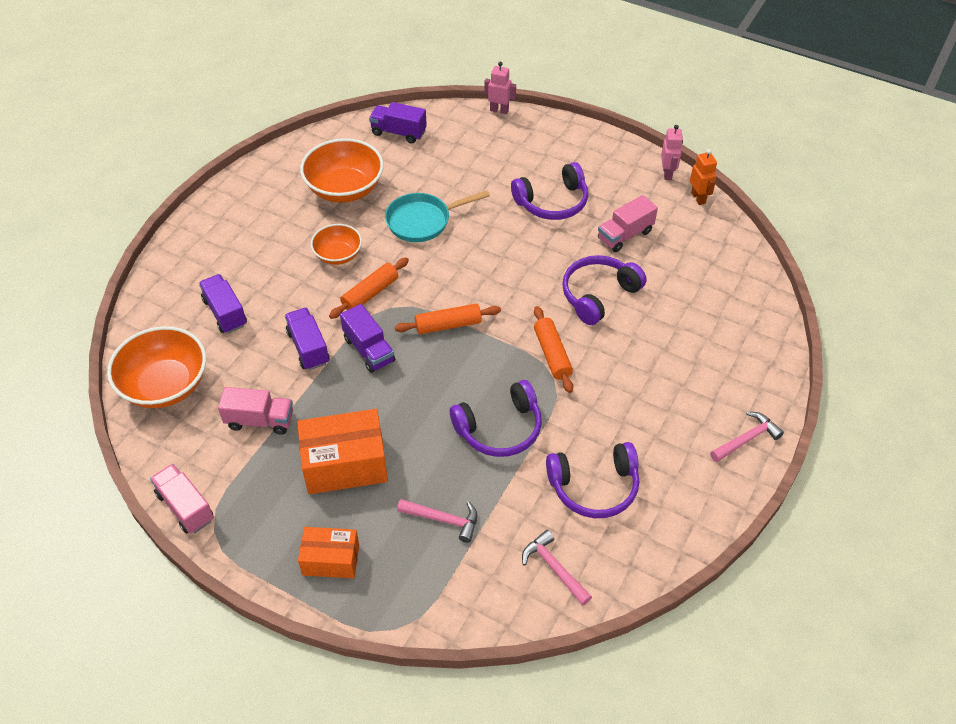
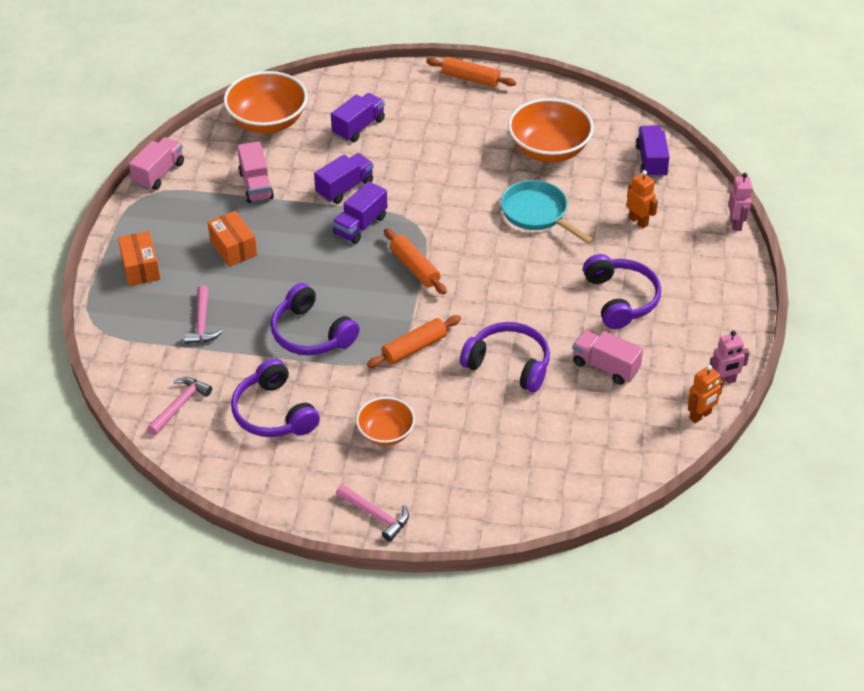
camera: 70 degrees right, 5 degrees down
(338, 255) = (462, 172): orange bowl -> orange bowl (386, 433)
(345, 464) = (233, 248): orange box -> orange box, size x0.62
(370, 293) = (426, 206): orange rolling pin -> orange rolling pin (470, 79)
(466, 163) = (638, 221): none -> orange robot
(552, 202) = (620, 299): purple headphones -> purple headphones turned 150 degrees counterclockwise

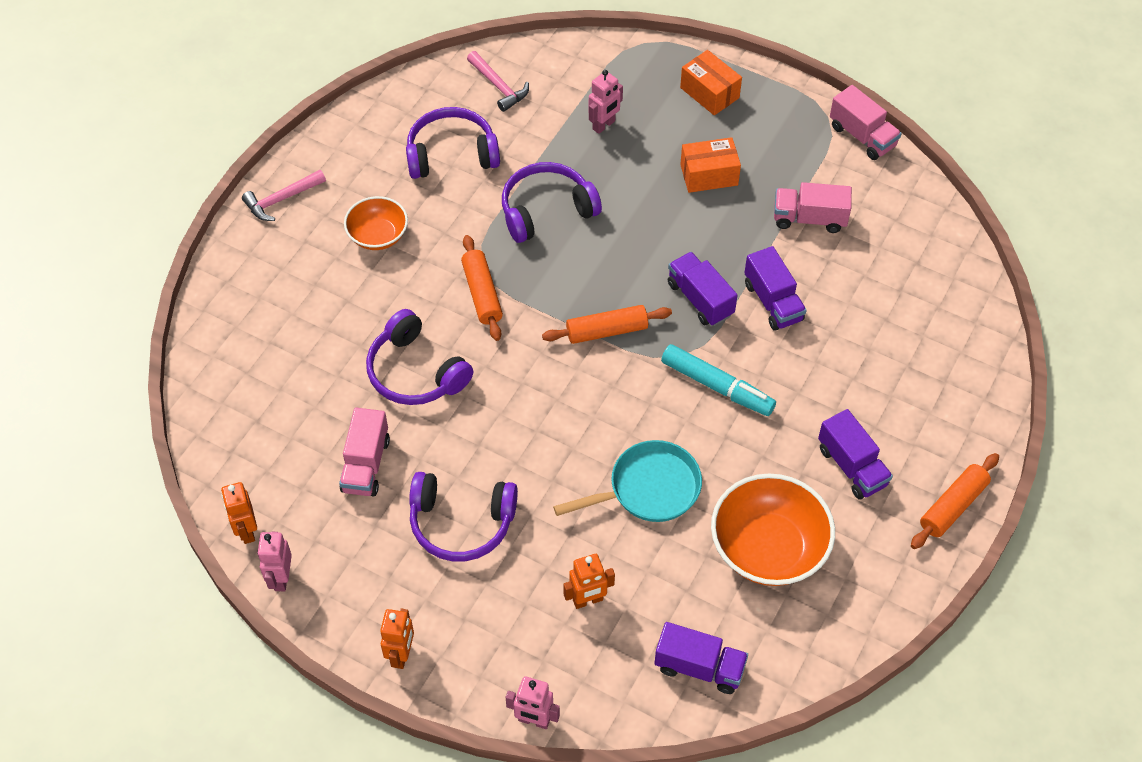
camera: 110 degrees right, 10 degrees up
(141, 268) = (709, 93): orange box -> orange box turned 45 degrees clockwise
(202, 323) = (604, 125): pink hammer -> pink robot
(268, 121) = (927, 257): orange bowl -> none
(358, 127) = (886, 347): purple truck -> purple truck (852, 466)
(434, 200) = (717, 386): none -> turquoise marker
(508, 364) = (416, 372): purple headphones -> purple headphones turned 90 degrees clockwise
(605, 366) = (366, 465): pink truck -> pink truck turned 135 degrees clockwise
(736, 299) = (401, 655): none -> orange robot

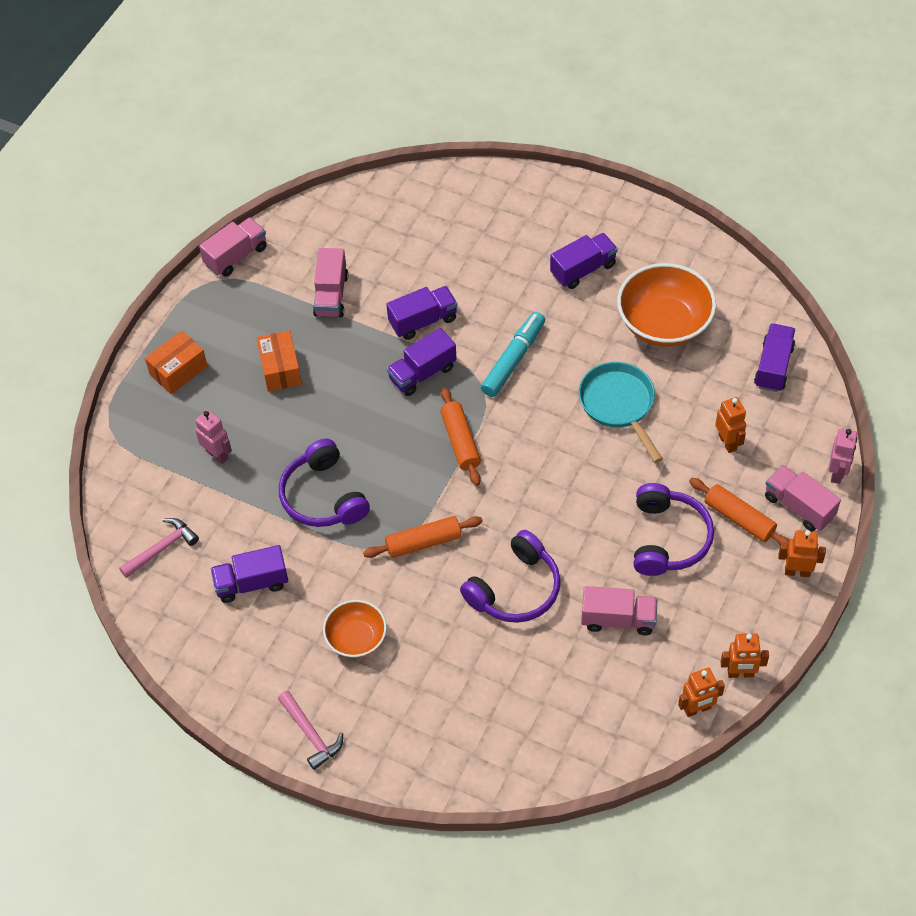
camera: 90 degrees left, 0 degrees up
(281, 578) = (740, 673): pink robot -> orange robot
(451, 154) = (251, 583): purple headphones -> purple truck
(490, 669) = (799, 506): none -> pink truck
(953, 506) = (612, 208): orange rolling pin -> orange rolling pin (739, 518)

